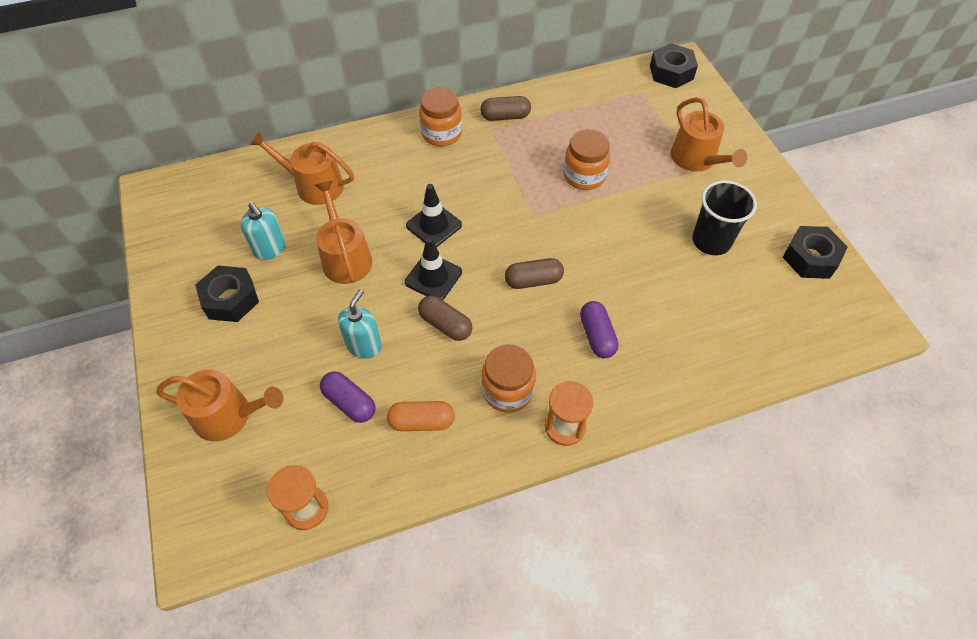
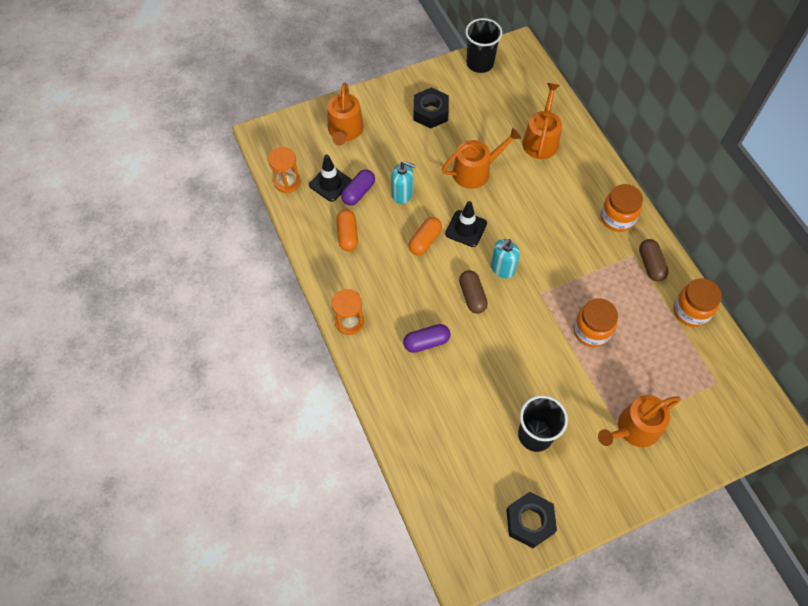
camera: 85 degrees right, 5 degrees up
(163, 233) = (480, 63): none -> black cup
(270, 249) = (476, 125): turquoise soap dispenser -> turquoise soap dispenser (502, 268)
(434, 225) = (515, 223): black traffic cone -> black traffic cone (330, 183)
(445, 325) = (425, 241): brown capsule -> orange capsule
(507, 390) = (375, 284): orange jar -> orange jar (691, 311)
(671, 72) = (755, 411): black nut -> none

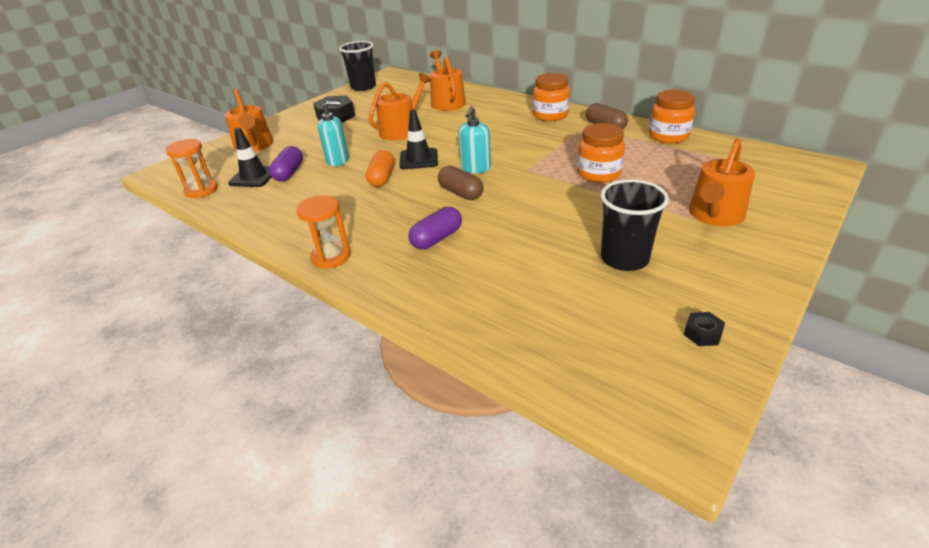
camera: 25 degrees left, 25 degrees down
(347, 235) = (292, 200): orange capsule -> none
(529, 521) = (702, 333): black nut -> black nut, size x0.49

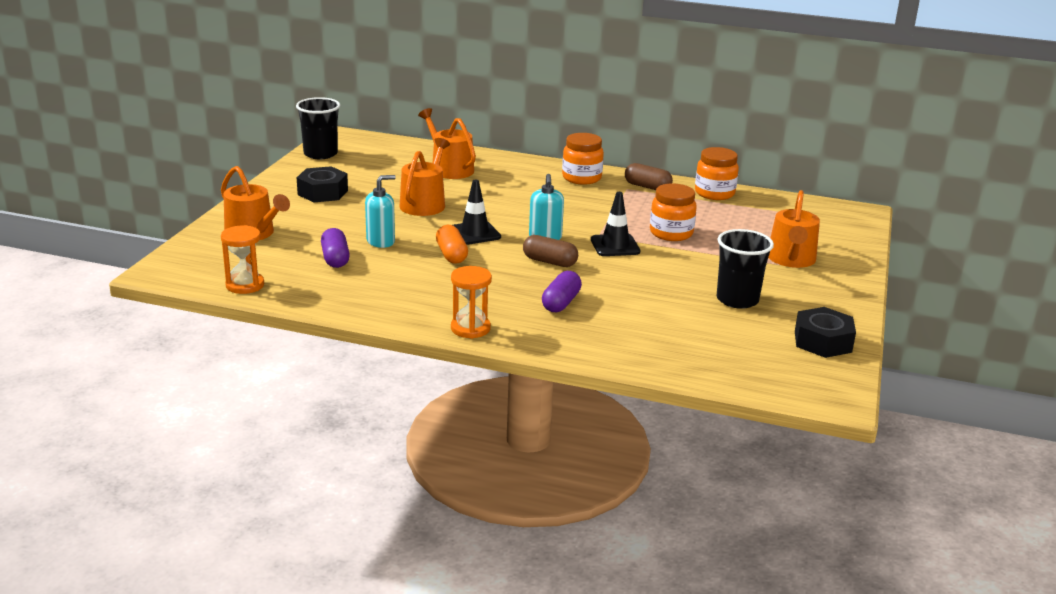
camera: 25 degrees left, 10 degrees down
(254, 177) = (295, 266): black traffic cone -> black traffic cone (615, 246)
(702, 333) = (822, 341): black nut -> black nut, size x2.06

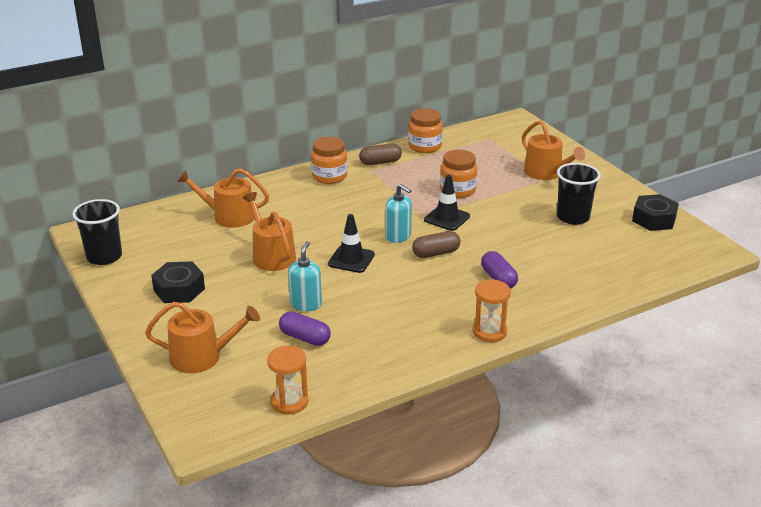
camera: 45 degrees left, 5 degrees up
(451, 255) = (371, 285): orange capsule -> none

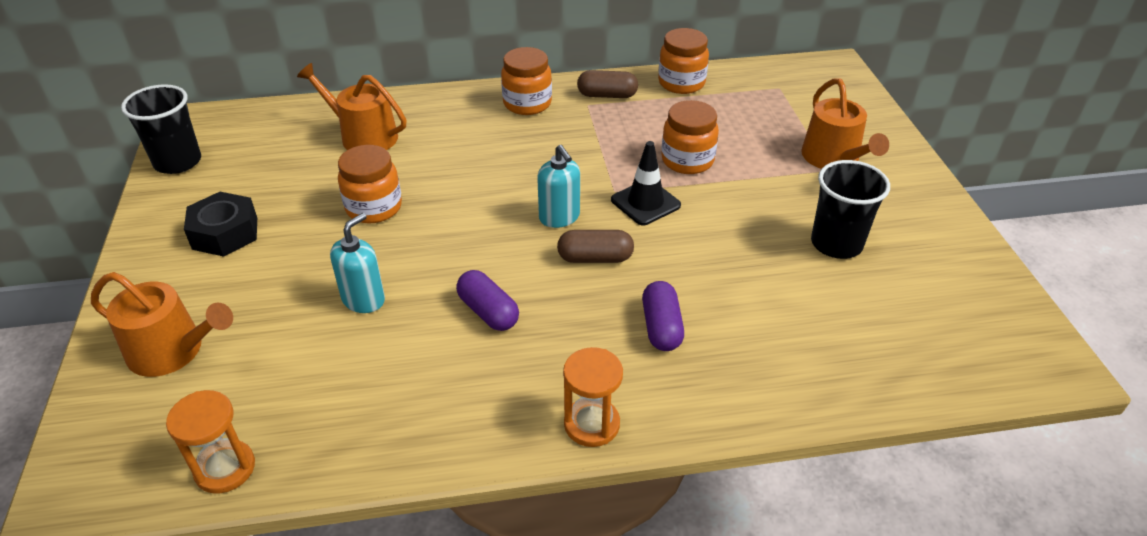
camera: 20 degrees right, 10 degrees up
(271, 255) = (374, 208): orange watering can -> orange jar
(305, 338) = (323, 358): purple capsule -> purple capsule (488, 312)
(351, 259) = (472, 240): black traffic cone -> none
(654, 219) = (968, 277): black nut -> none

